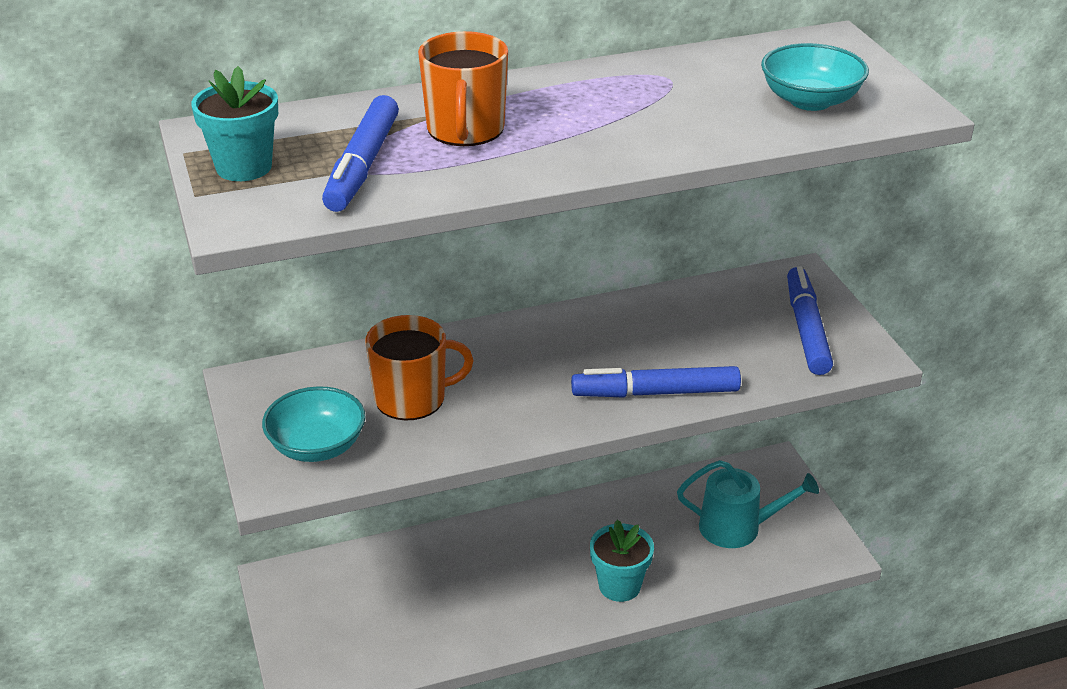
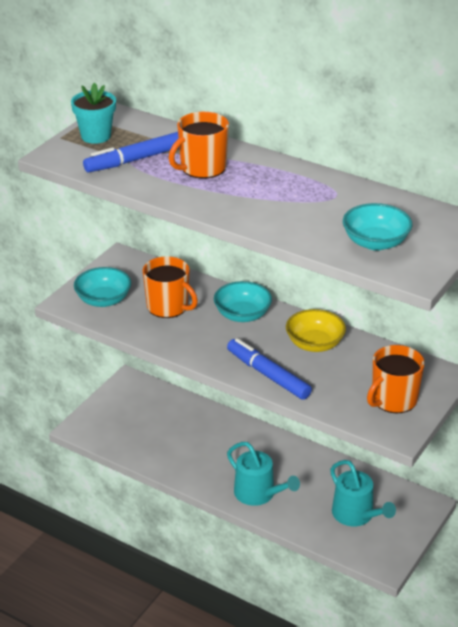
camera: 50 degrees right, 0 degrees up
(511, 350) = (242, 315): none -> turquoise bowl
(619, 586) = (258, 494): turquoise flower pot -> turquoise watering can
(638, 328) = (314, 344): none -> yellow bowl
(806, 329) = (393, 400): blue marker -> orange mug

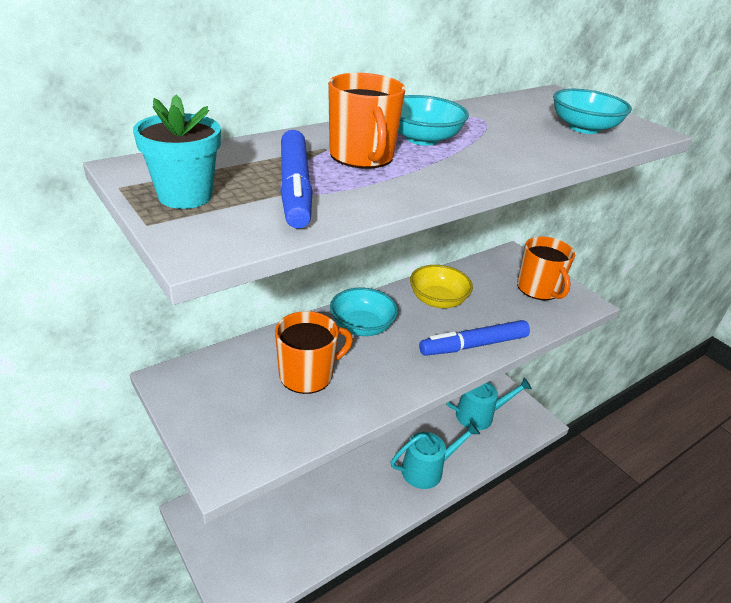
camera: 70 degrees left, 0 degrees up
(103, 300) = (248, 428): turquoise bowl -> turquoise bowl (422, 139)

